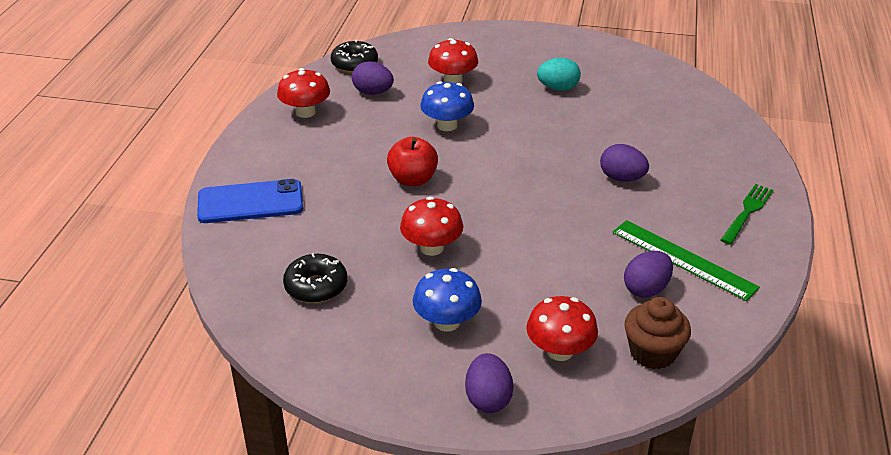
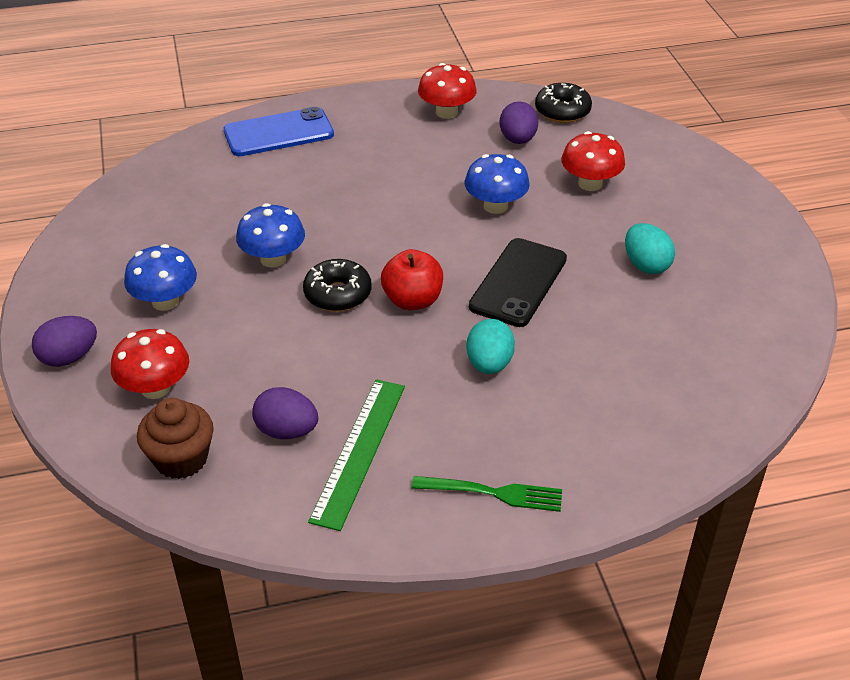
camera: 65 degrees right, 5 degrees up
(250, 202) = (278, 133): blue phone -> blue phone turned 75 degrees counterclockwise
(316, 286) = (178, 209): black donut -> black donut (338, 294)
(413, 179) = (378, 213): red apple -> red apple (412, 300)
(432, 247) = (273, 259): red mushroom -> blue mushroom
(542, 141) = (518, 283): none -> black phone
(622, 178) = (489, 364): purple egg -> turquoise egg

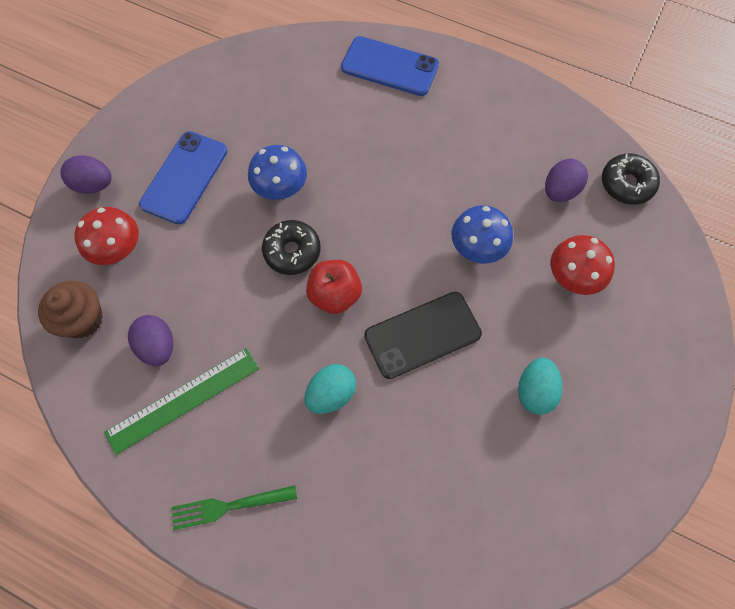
camera: 40 degrees right, 25 degrees up
(165, 301) = (184, 177): blue mushroom -> blue phone
(446, 112) = (531, 125): red mushroom -> none
(493, 493) = (229, 506): green fork -> green fork turned 120 degrees clockwise

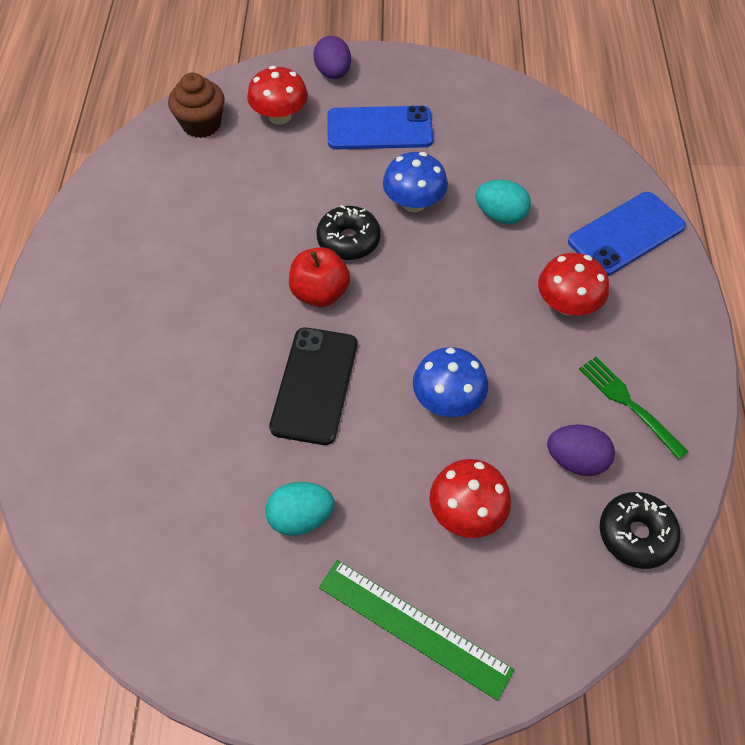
camera: 65 degrees right, 10 degrees down
(158, 346) = (200, 184): purple egg -> none
(183, 399) = (158, 222): green ruler -> green ruler (414, 627)
(229, 506) = (74, 296): green fork -> green fork (629, 404)
(331, 394) = (213, 331): turquoise egg -> turquoise egg (500, 215)
(389, 67) = (626, 234): blue phone -> blue phone turned 60 degrees clockwise
(422, 335) = (314, 385): black phone -> black phone turned 60 degrees clockwise
(432, 133) = (567, 304): none -> red mushroom

